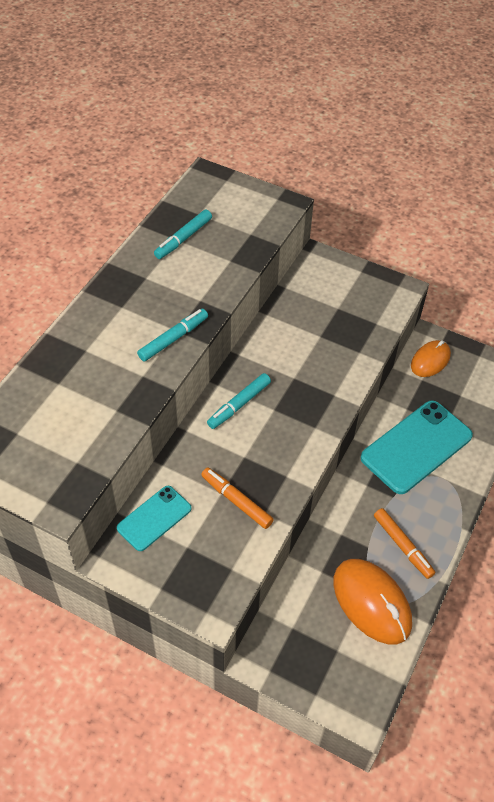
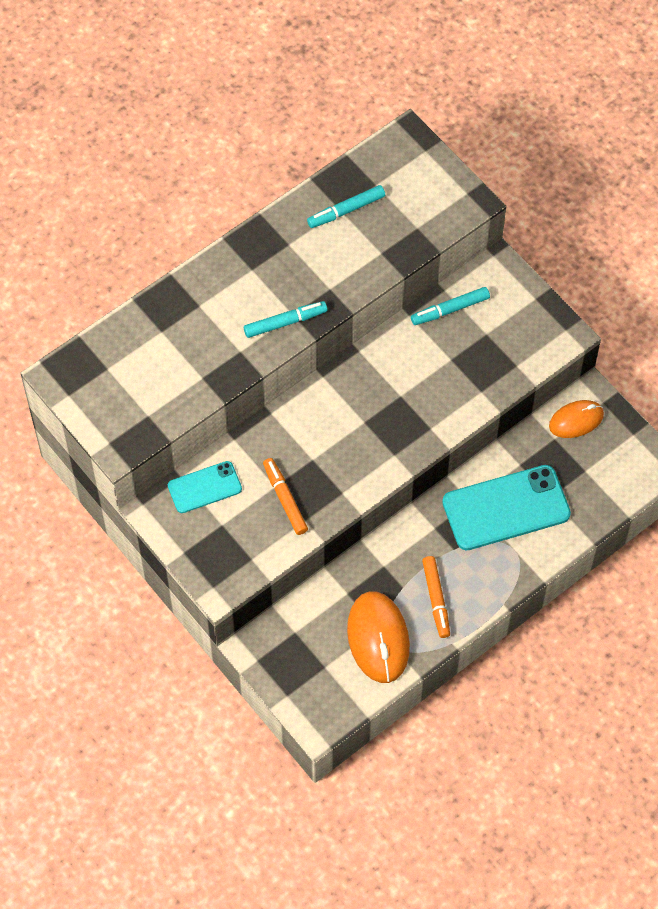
camera: 25 degrees right, 10 degrees up
(239, 405) = (333, 405): turquoise marker -> turquoise marker (450, 310)

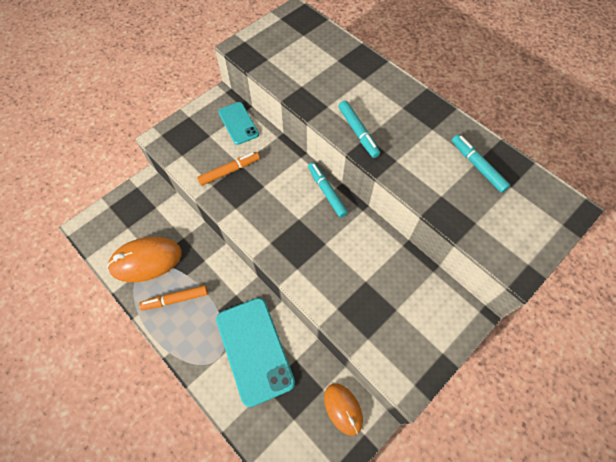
camera: 85 degrees right, 0 degrees up
(450, 310) = (414, 277): turquoise marker -> turquoise marker (326, 192)

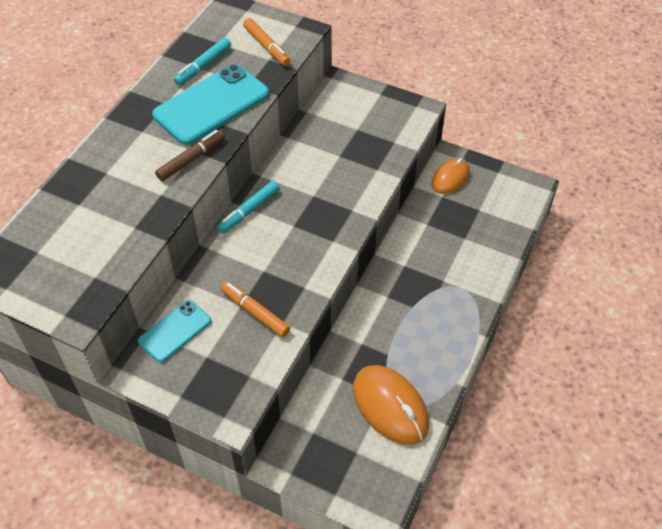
camera: 110 degrees left, 10 degrees down
(175, 299) = (421, 352): orange marker -> orange marker (267, 46)
(254, 350) = (436, 259): turquoise phone -> turquoise phone (211, 105)
(358, 132) = (191, 159): turquoise marker -> brown marker

